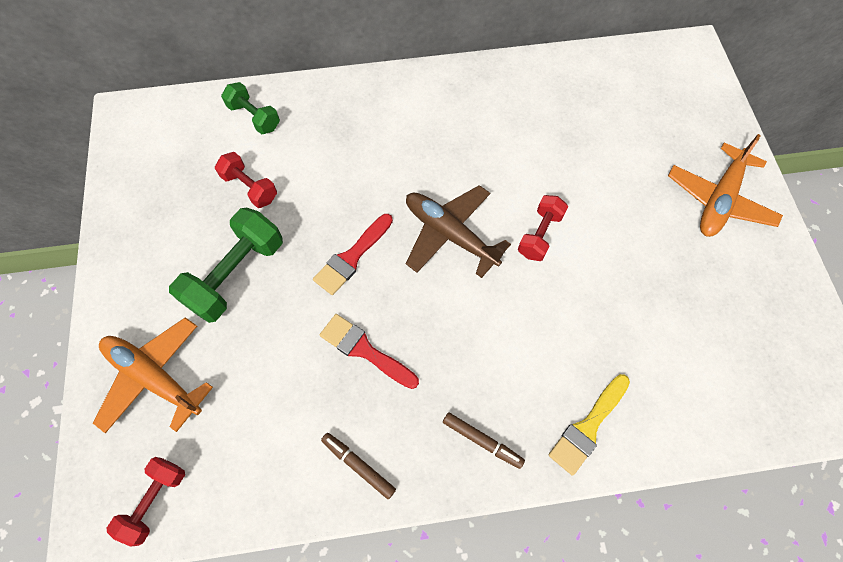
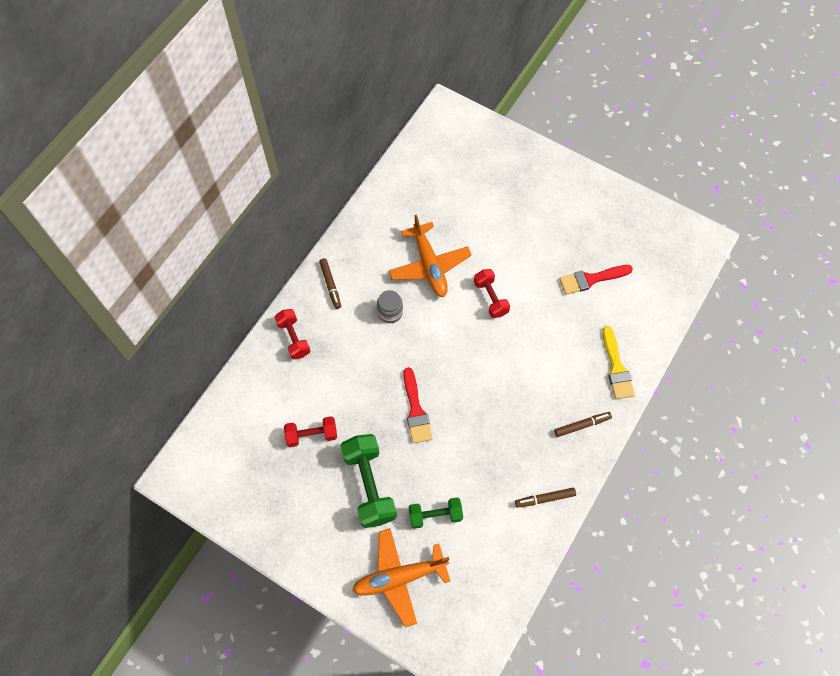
camera: 50 degrees left, 0 degrees up
(155, 501) = (478, 623): red dumbbell -> red dumbbell (294, 338)
(254, 117) = (257, 395): green dumbbell -> green dumbbell (435, 515)
(364, 350) = (481, 447): red brush -> red brush (591, 279)
(416, 93) = (330, 285): none -> brown marker
(435, 159) = (390, 312): none -> grey jar
(449, 234) = (448, 345): brown plane -> none
(718, 200) = (550, 190): orange plane -> orange plane (429, 266)

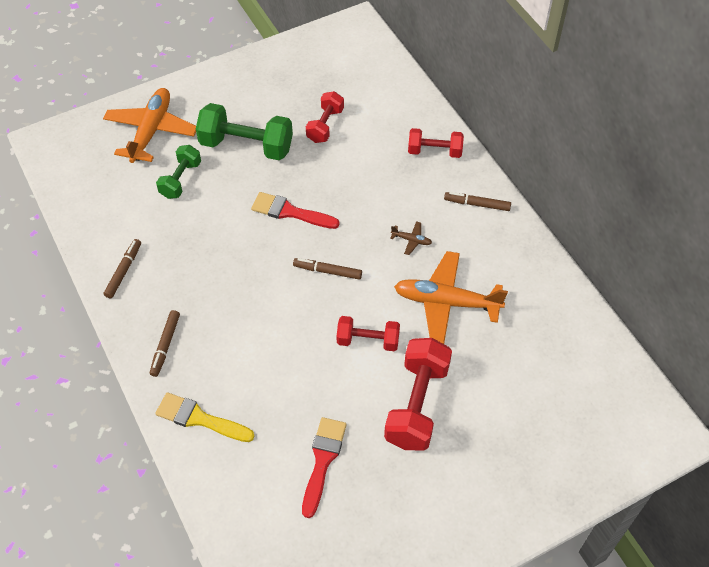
camera: 120 degrees right, 10 degrees down
(390, 312) = (411, 240): grey jar -> brown plane
(452, 353) = (328, 271): none -> brown marker
(517, 246) = (417, 404): none -> red dumbbell

